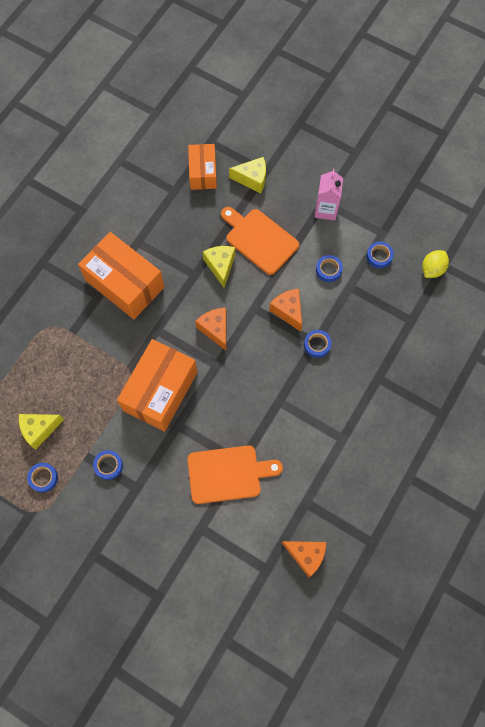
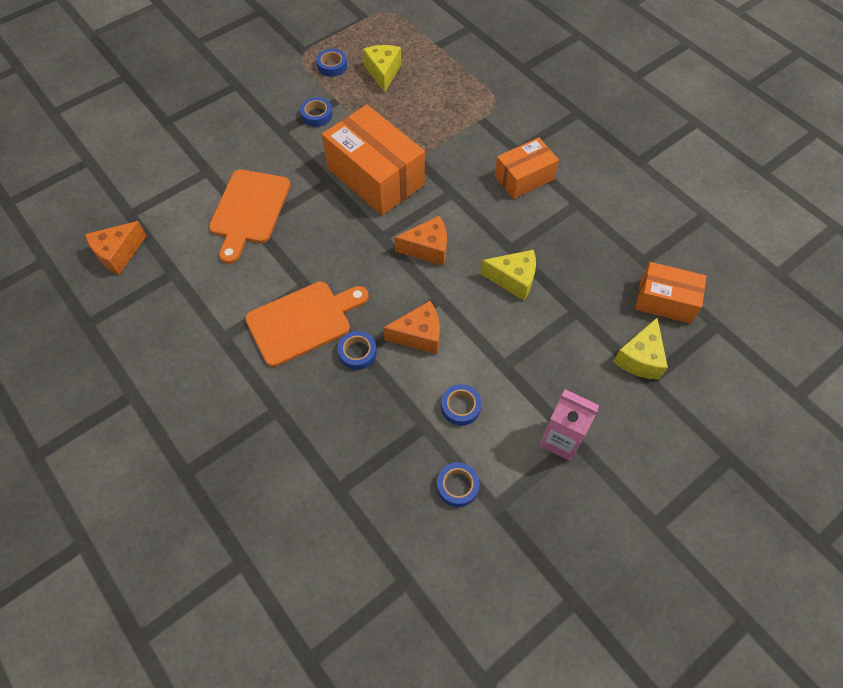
camera: 110 degrees right, 10 degrees down
(125, 283) = (524, 178): orange box -> orange box, size x0.60
(259, 239) = (538, 336): orange cutting board -> orange cutting board (303, 321)
(432, 269) = (406, 559): yellow lemon -> none

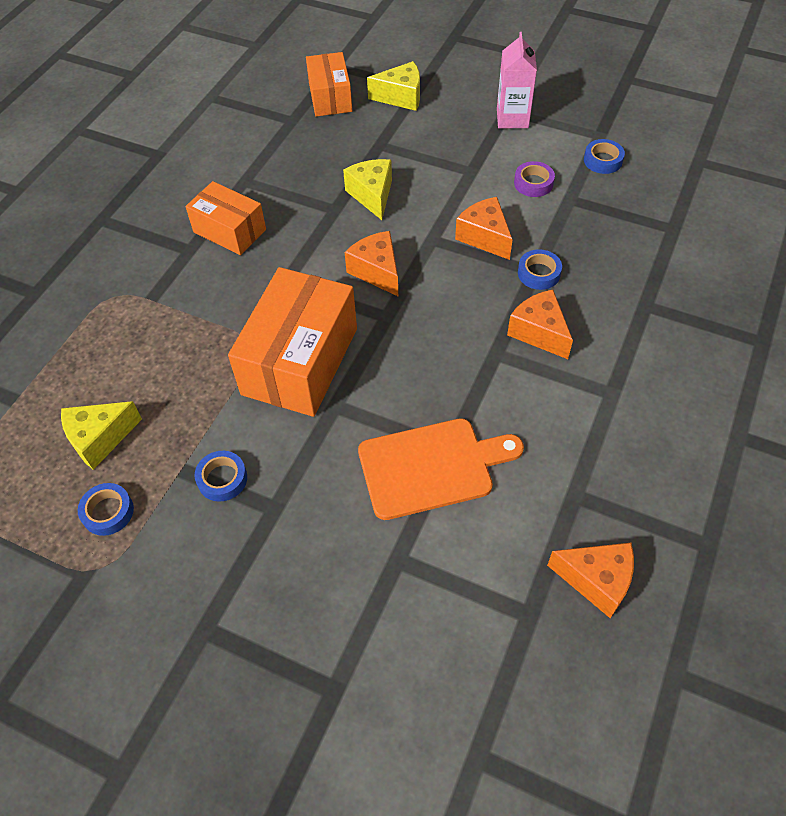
camera: 115 degrees left, 5 degrees down
(303, 321) = (539, 332): orange cutting board -> orange cheese
(460, 407) = (533, 183): blue tape -> purple tape

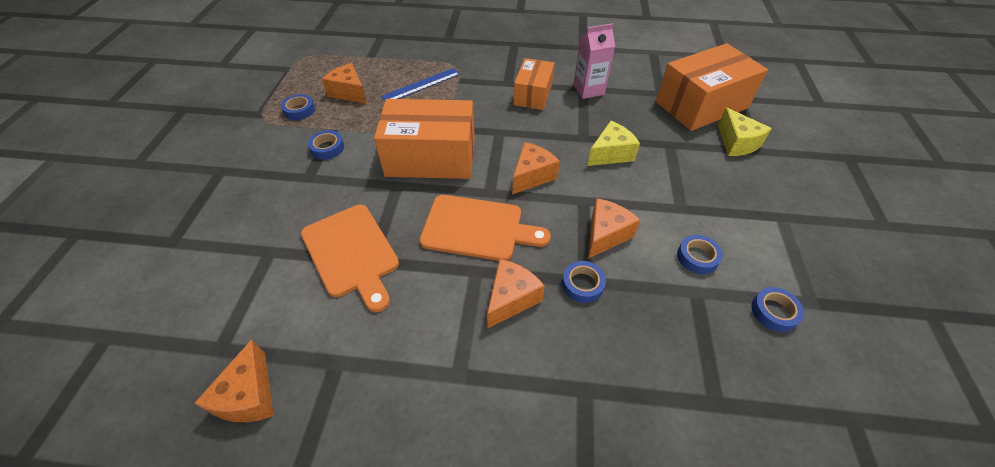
camera: 70 degrees right, 5 degrees down
(100, 439) = (349, 92): yellow cheese -> orange cheese
(136, 345) = (421, 85): none -> blue ruler
(330, 97) = (701, 105): orange box -> orange box, size x1.68
(437, 339) = (477, 228): none -> orange cutting board
(512, 118) = (774, 223): pink carton -> pink carton (588, 90)
(533, 183) = (697, 257): purple tape -> blue tape

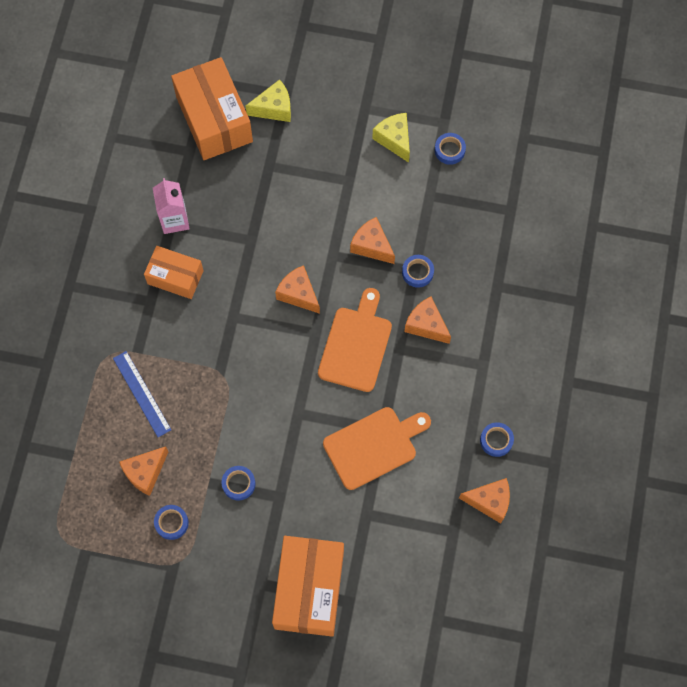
camera: 85 degrees left, 20 degrees up
(431, 157) = (264, 383): orange box -> orange box (309, 589)
(610, 154) = (276, 220): yellow cheese -> yellow cheese (394, 139)
(697, 257) = (399, 184): blue tape -> blue tape (496, 440)

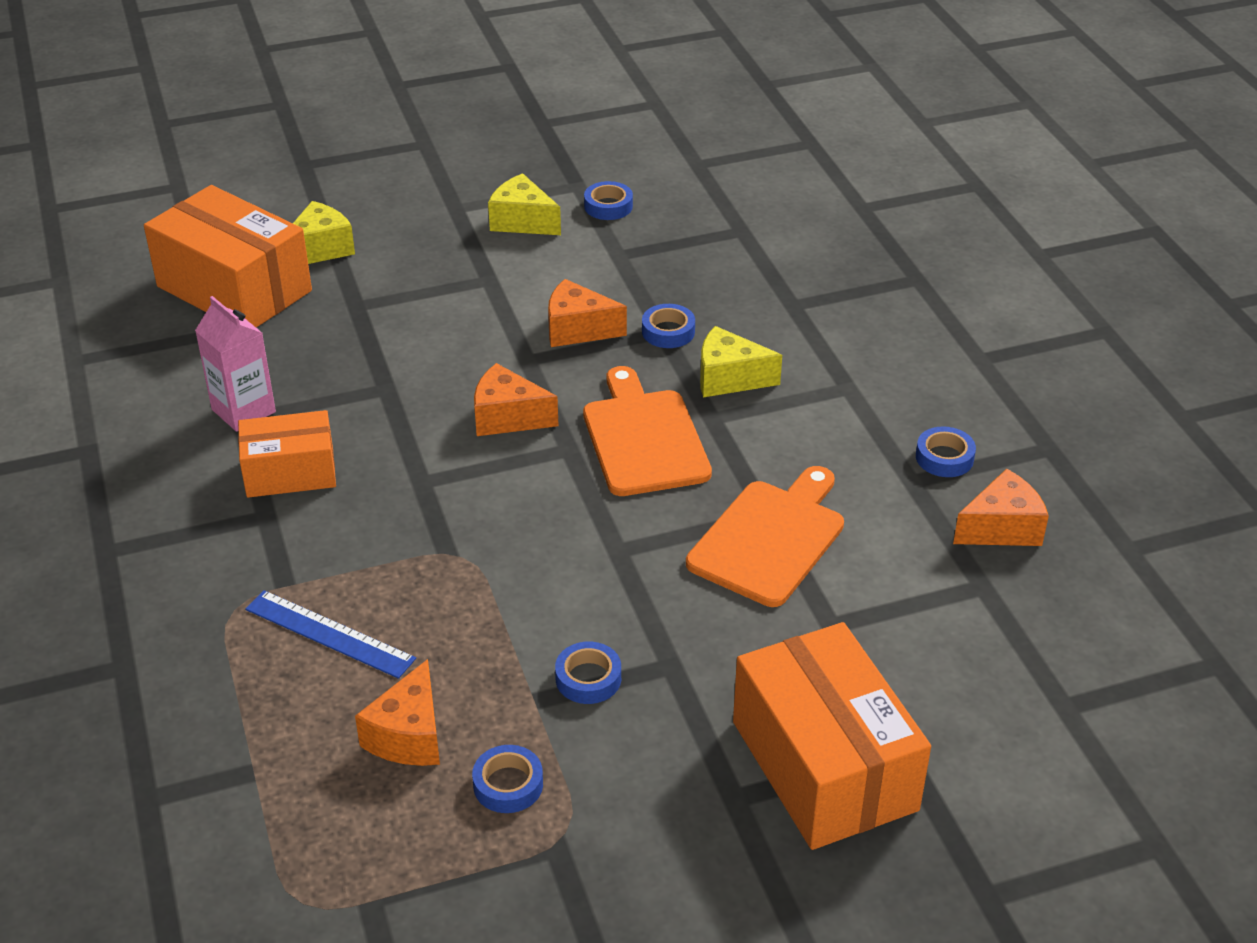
camera: 30 degrees left, 30 degrees down
(426, 325) = (729, 378): orange cheese -> yellow cheese

